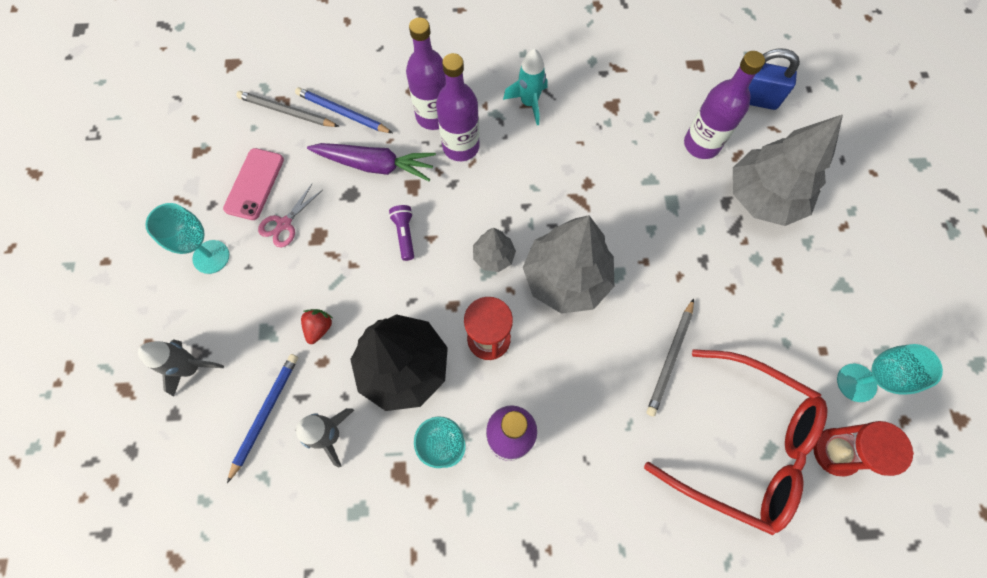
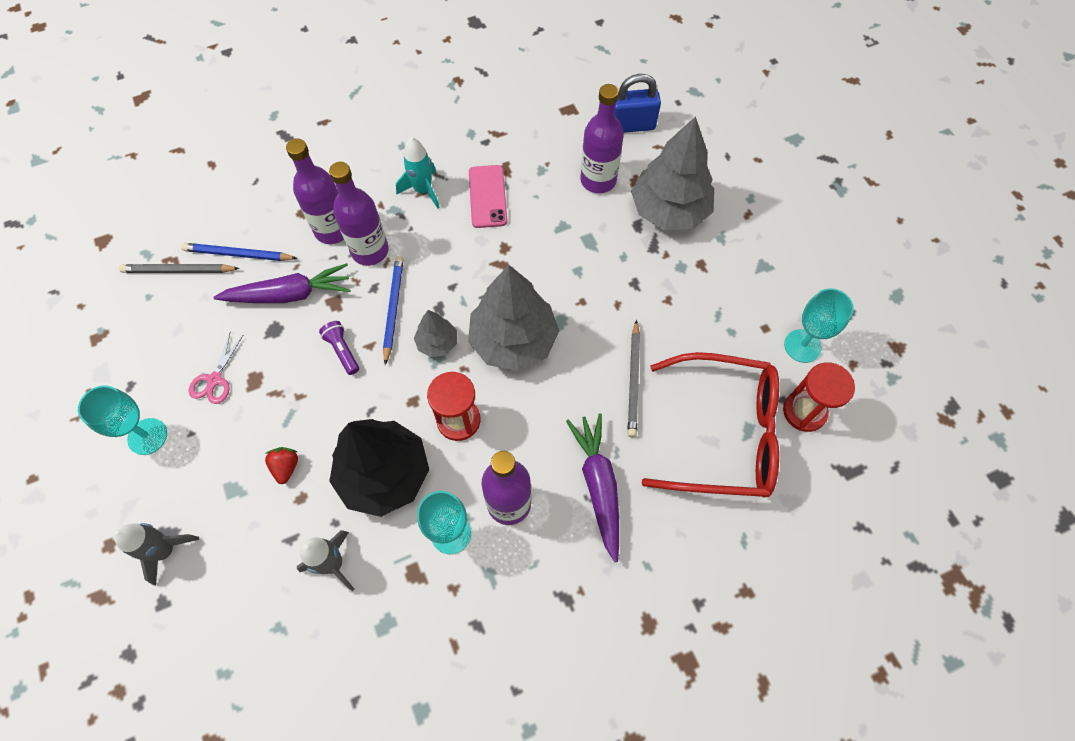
camera: 20 degrees left, 5 degrees down
(254, 184) = (169, 351): pink phone -> pink phone (487, 196)
(265, 414) = (259, 568): blue pencil -> blue pencil (393, 309)
(600, 452) = (598, 486): none -> purple carrot

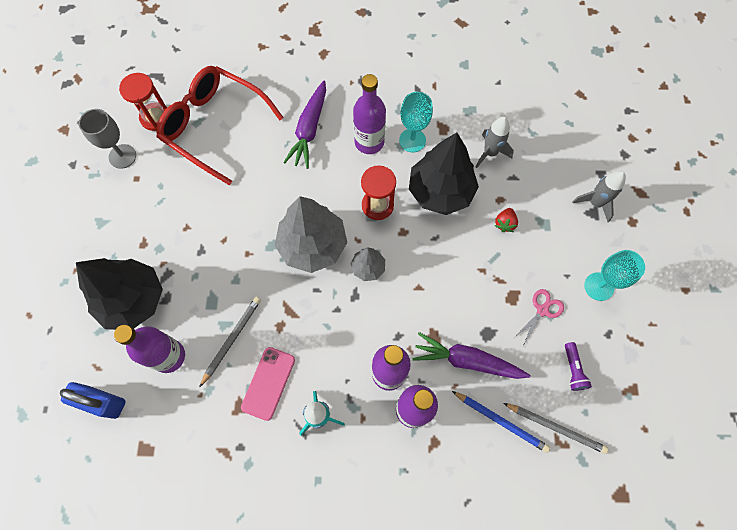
camera: 155 degrees left, 5 degrees up
(342, 350) = (440, 292): purple flashlight -> purple flashlight (573, 369)
(393, 309) = (389, 310): blue pencil -> none
(633, 380) = (247, 182): grey pencil -> grey pencil (231, 340)
(669, 210) = (133, 300): grey tree -> black tree
(802, 346) = (122, 156): turquoise goblet -> grey goblet

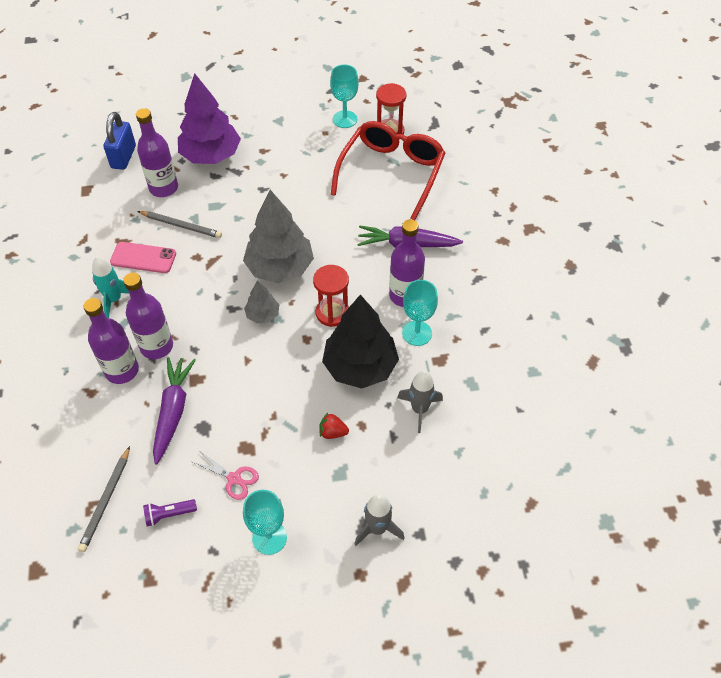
camera: 80 degrees right, 15 degrees down
(122, 156) = (345, 119): grey goblet -> turquoise goblet
(133, 300) = (211, 155): black tree -> purple tree
(500, 421) = (112, 448): blue pencil -> none

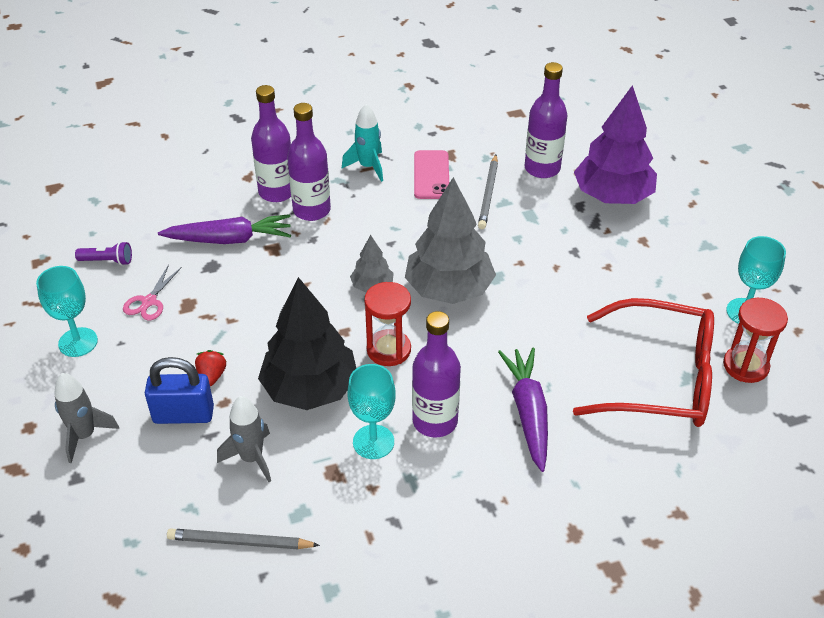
camera: 80 degrees right, 10 degrees down
(106, 500) = (124, 214): grey pencil -> grey pencil (240, 542)
(123, 157) = (578, 128): blue padlock -> blue padlock (183, 414)
(169, 514) = (107, 261): purple flashlight -> purple flashlight turned 120 degrees clockwise

